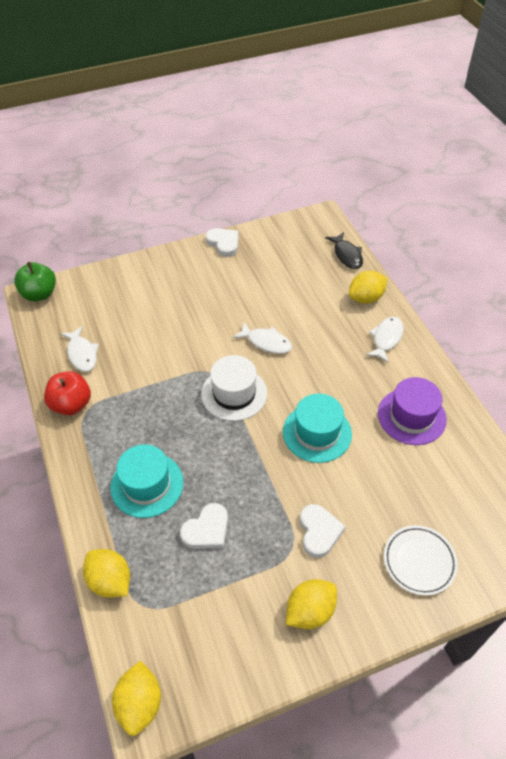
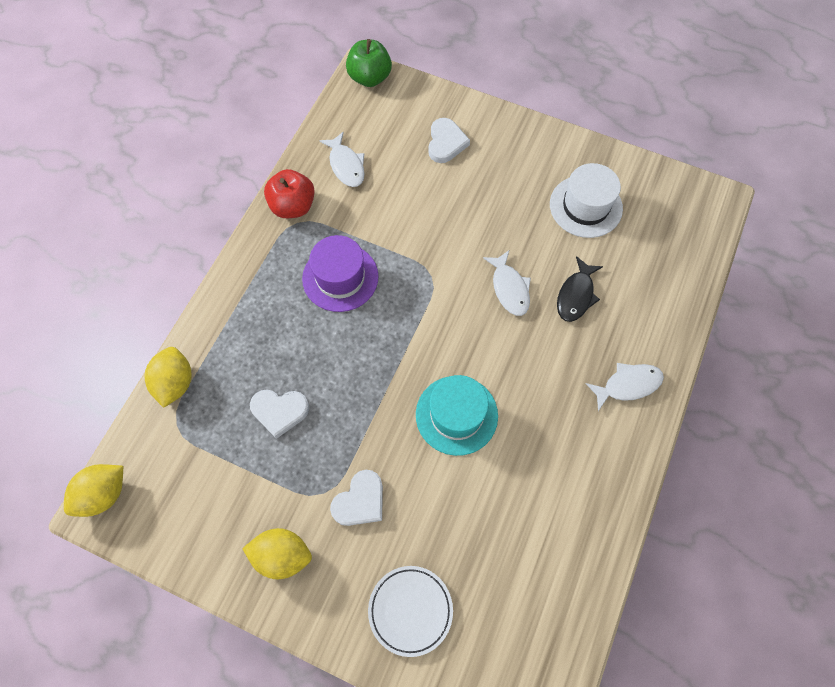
camera: 45 degrees right, 15 degrees up
(82, 354) = (346, 165): white fish -> white fish turned 45 degrees counterclockwise
(147, 484) = (277, 330): turquoise hat -> none
(223, 243) = (582, 151): white heart -> white heart (446, 143)
(234, 393) = (427, 313): white hat -> white hat (585, 206)
(347, 255) = (693, 263): black fish -> black fish (576, 295)
(366, 298) = (658, 325): yellow lemon -> none
(411, 416) = (559, 481): purple hat -> purple hat (340, 277)

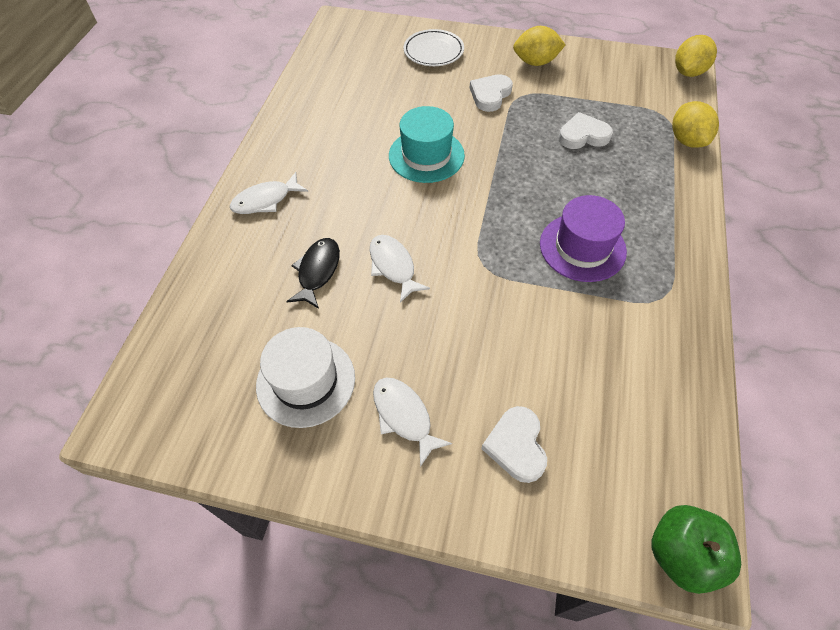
camera: 170 degrees right, 10 degrees down
(293, 206) = (678, 315): red apple -> none
(346, 165) = (641, 383): white fish -> white fish (404, 416)

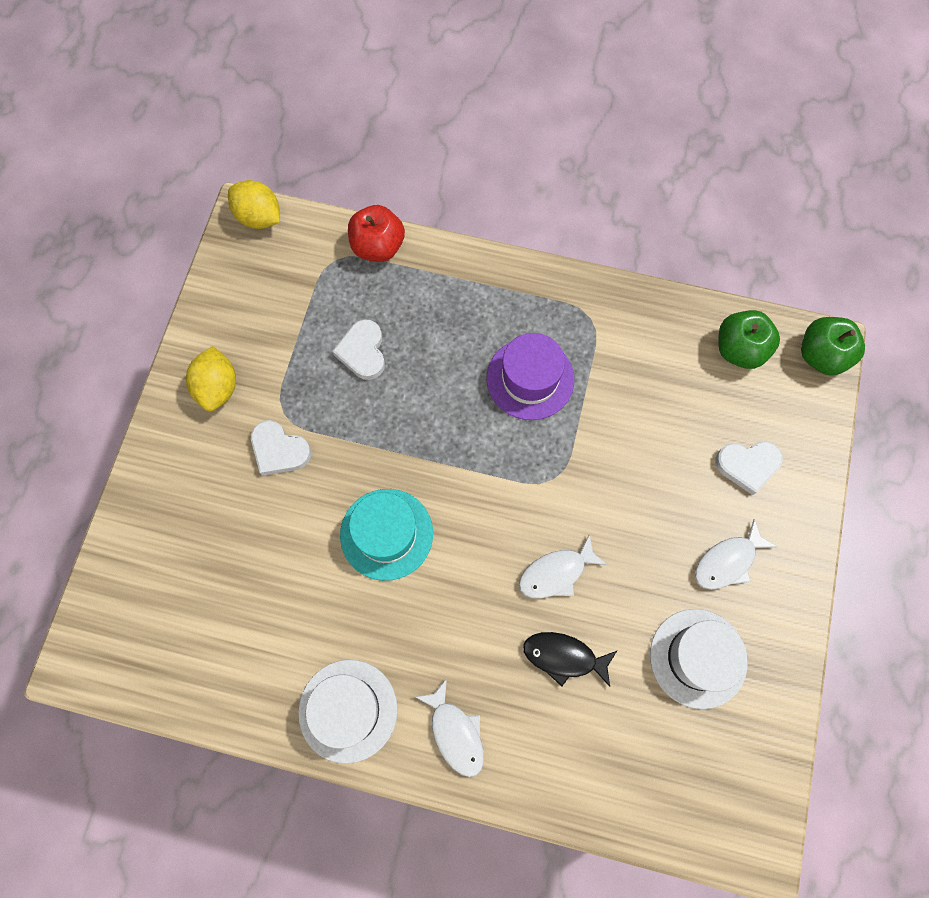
camera: 90 degrees left, 15 degrees up
(292, 140) = (348, 710): none -> white hat
(433, 51) = (176, 519): white plate -> none
(664, 448) = (739, 349): none -> green apple
(687, 140) = (378, 247): yellow lemon -> red apple

